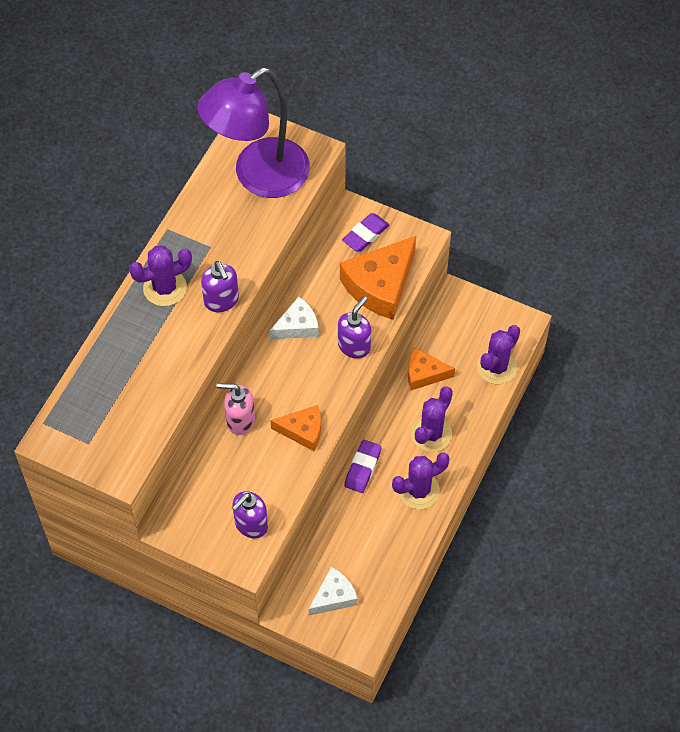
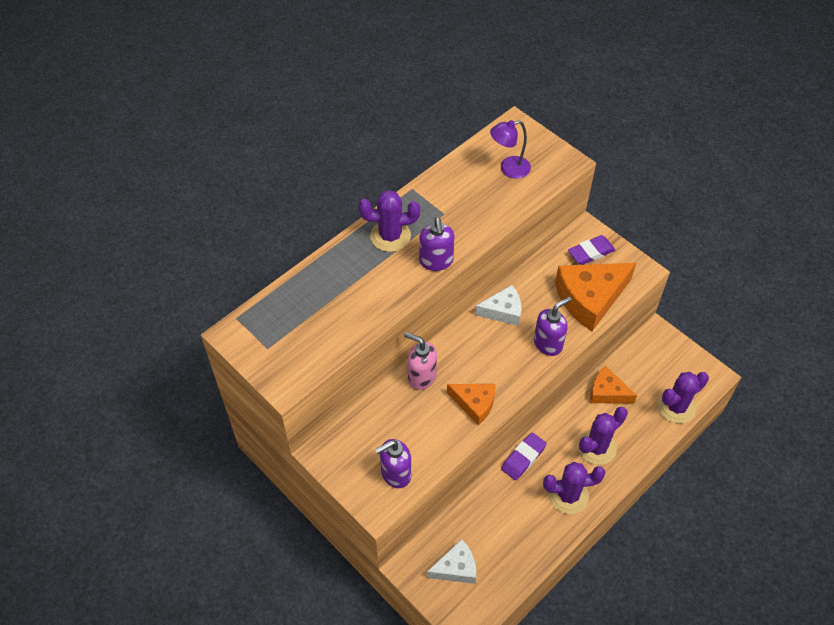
camera: 20 degrees right, 5 degrees down
(259, 177) = (509, 169): purple lamp -> purple lamp, size x0.44

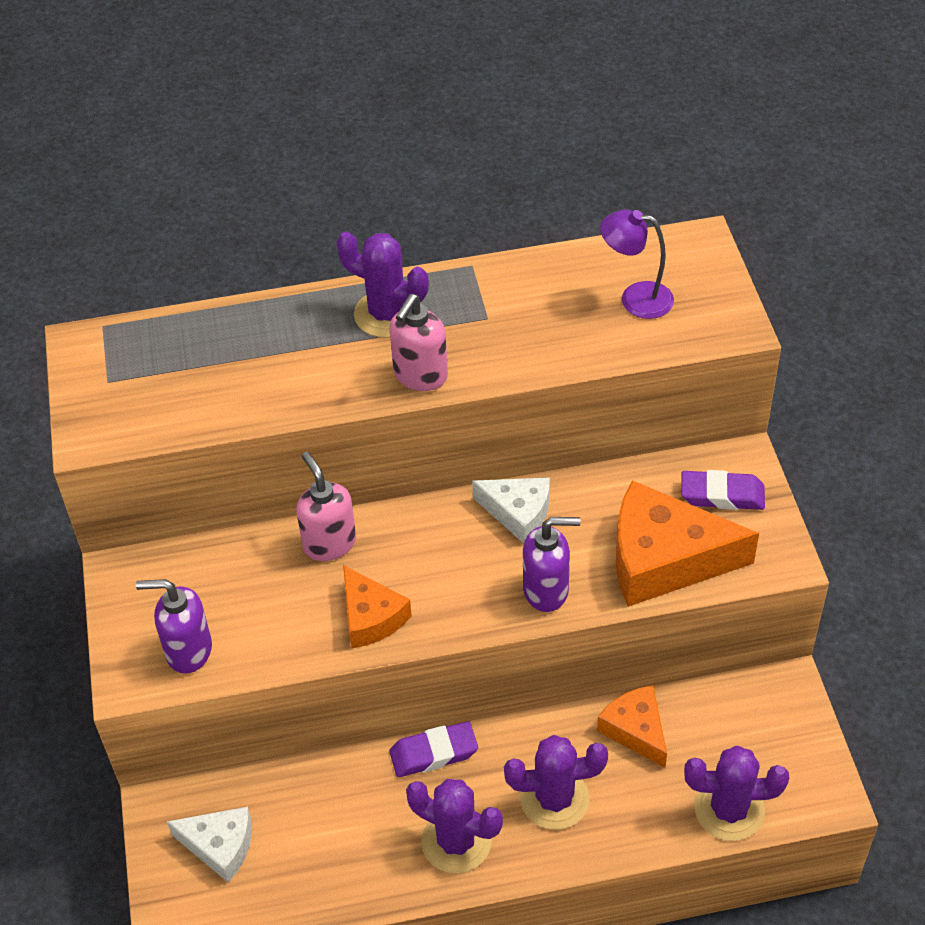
camera: 35 degrees right, 5 degrees down
(436, 261) = (420, 376): purple soap dispenser -> pink soap dispenser

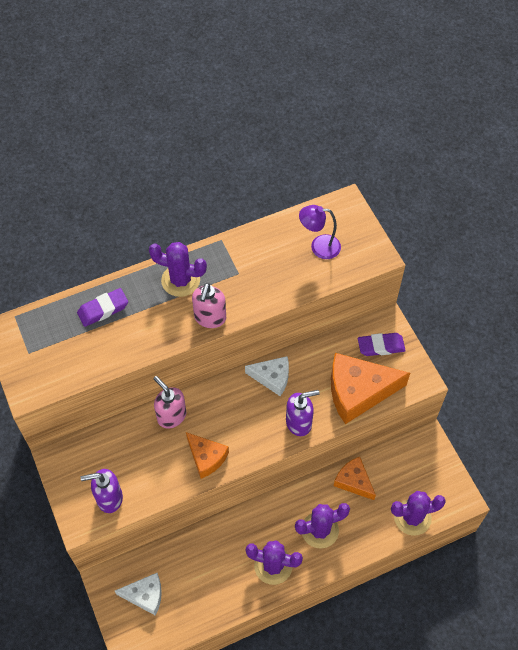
camera: 15 degrees left, 10 degrees up
(434, 753) = (248, 516): purple eraser -> purple eraser (103, 309)

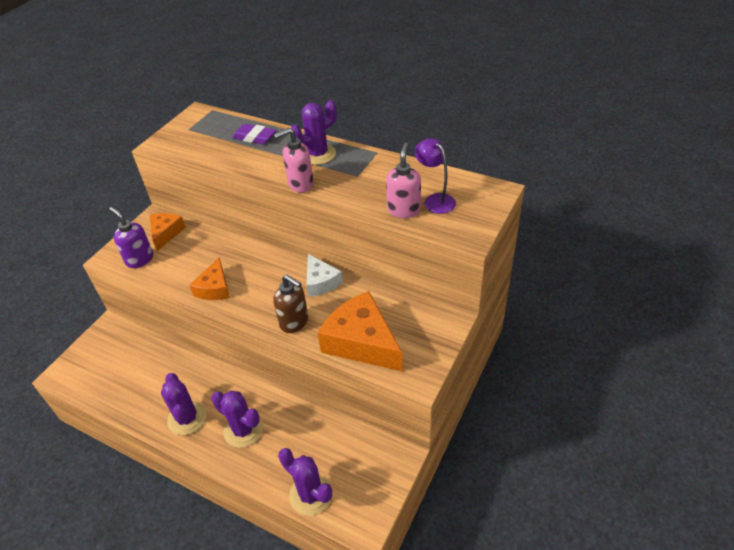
camera: 55 degrees right, 15 degrees down
(145, 595) = (109, 355): white cheese -> none
(171, 416) = (234, 249): pink soap dispenser -> pink soap dispenser (404, 210)
(180, 280) = (318, 154): purple cactus -> purple cactus turned 75 degrees clockwise
(299, 422) = (294, 322): purple soap dispenser -> brown soap dispenser
(354, 481) = (309, 425): orange cheese -> orange cheese (166, 233)
(381, 346) = (422, 330): purple eraser -> none

